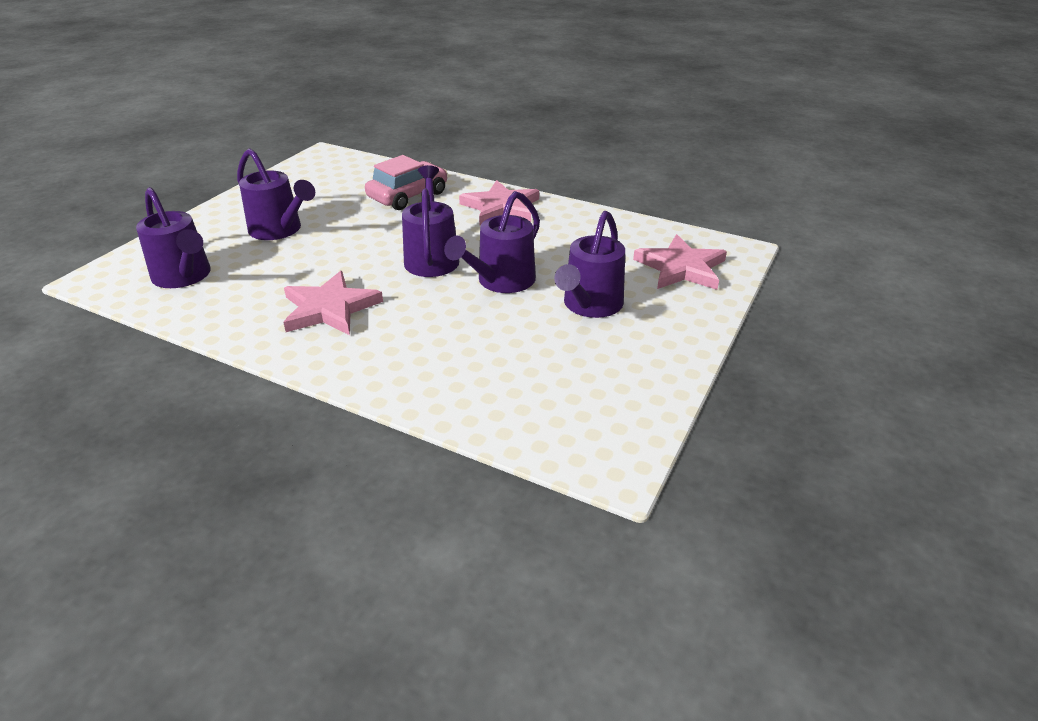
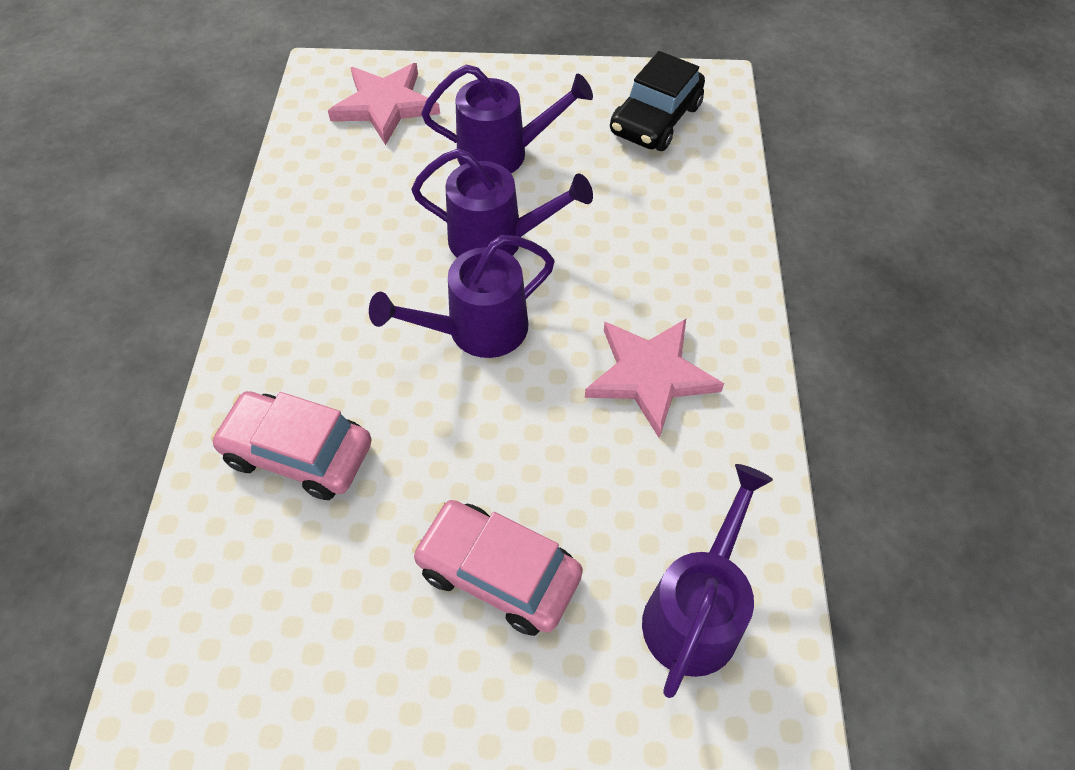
camera: 115 degrees left, 20 degrees up
(280, 230) = (498, 573): purple watering can -> pink car
(501, 207) = (295, 314): pink star -> none
(581, 401) = (655, 119): none -> black car

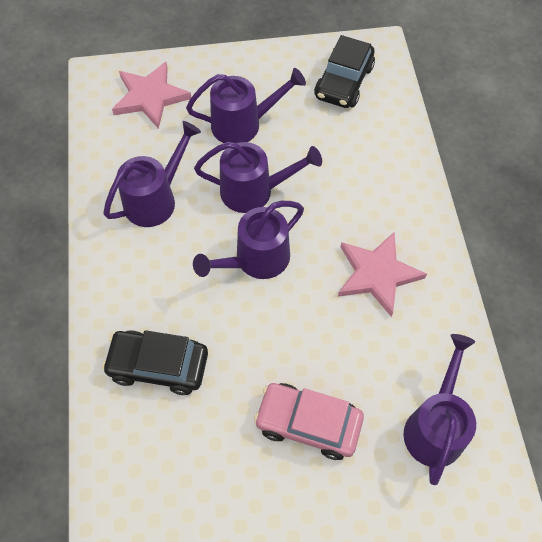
camera: 10 degrees left, 5 degrees up
(298, 453) = (158, 365): pink car -> black car
(358, 231) = (156, 198): none -> purple watering can

